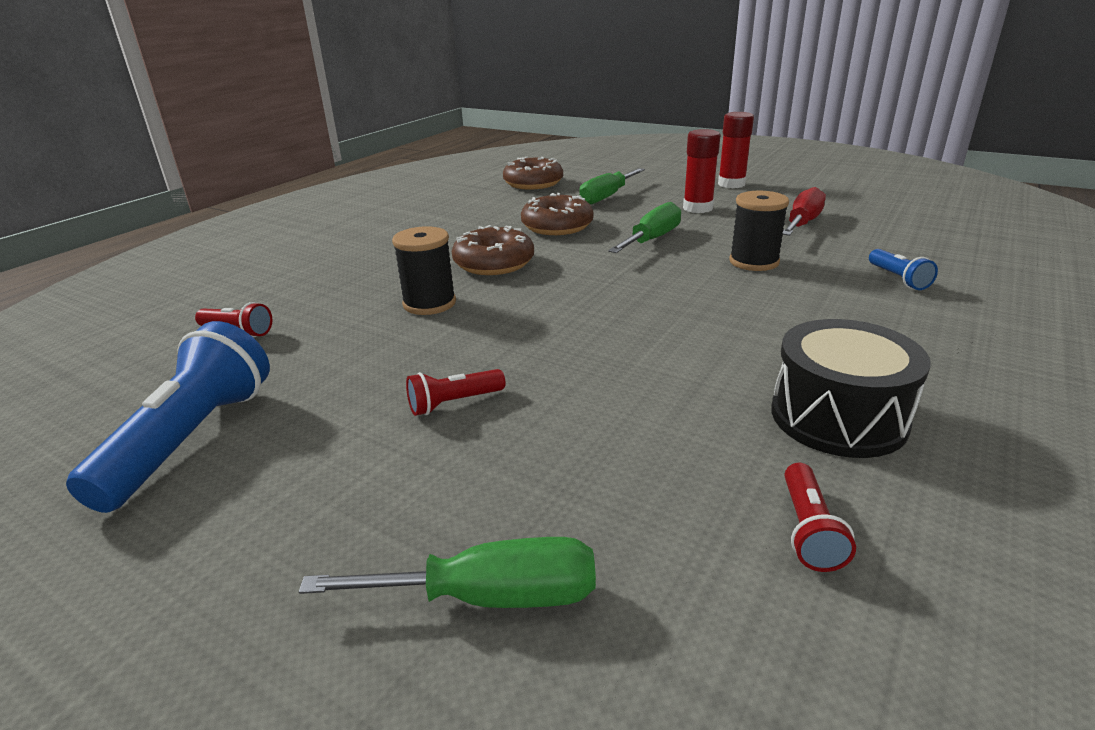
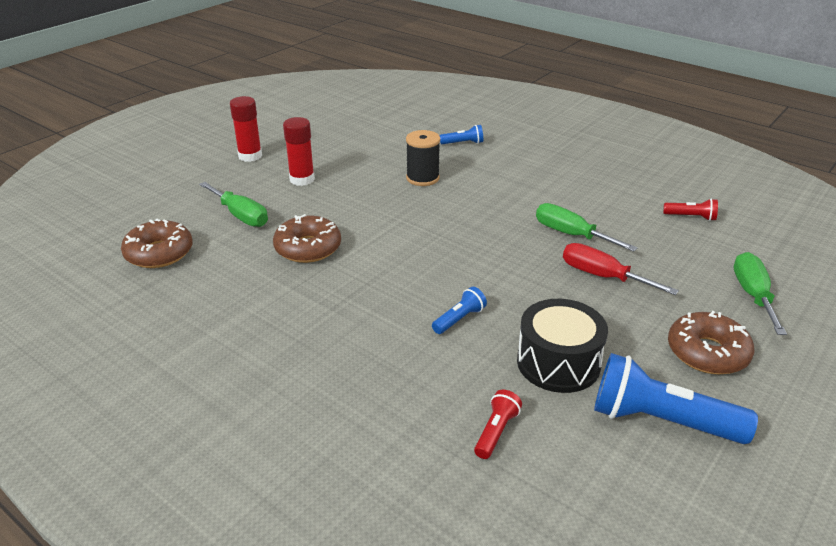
camera: 85 degrees left, 5 degrees up
(429, 303) = (459, 319): black spool -> blue flashlight
(454, 403) = (606, 305): red flashlight -> none
(494, 263) = (384, 285): brown donut -> brown donut (707, 352)
(652, 239) = (363, 208): green screwdriver -> green screwdriver (571, 234)
(802, 223) = (359, 149): red screwdriver -> red screwdriver (602, 276)
(838, 417) = (610, 193): black drum -> black drum (558, 363)

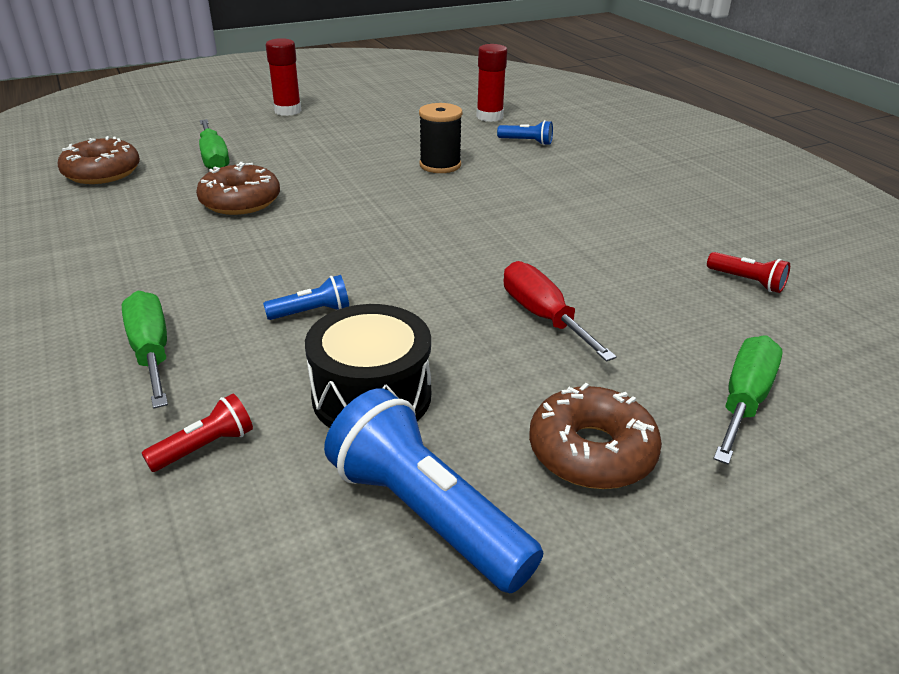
camera: 25 degrees right, 0 degrees up
(302, 179) = (312, 140): red glue stick -> red glue stick (489, 117)
(571, 234) = (553, 261): green screwdriver -> green screwdriver (151, 352)

